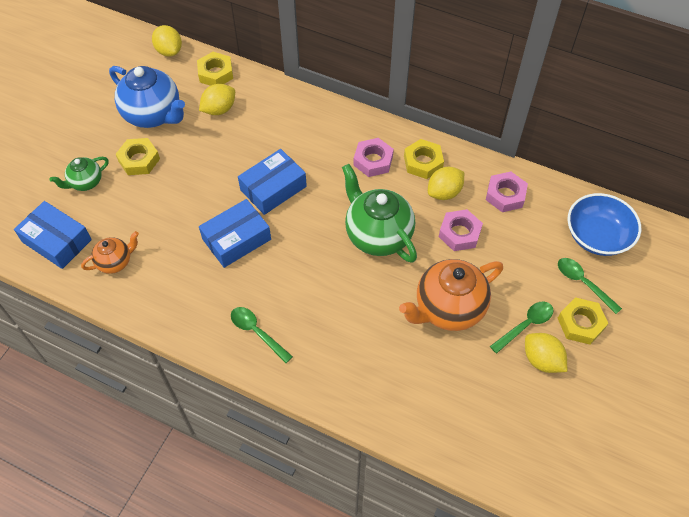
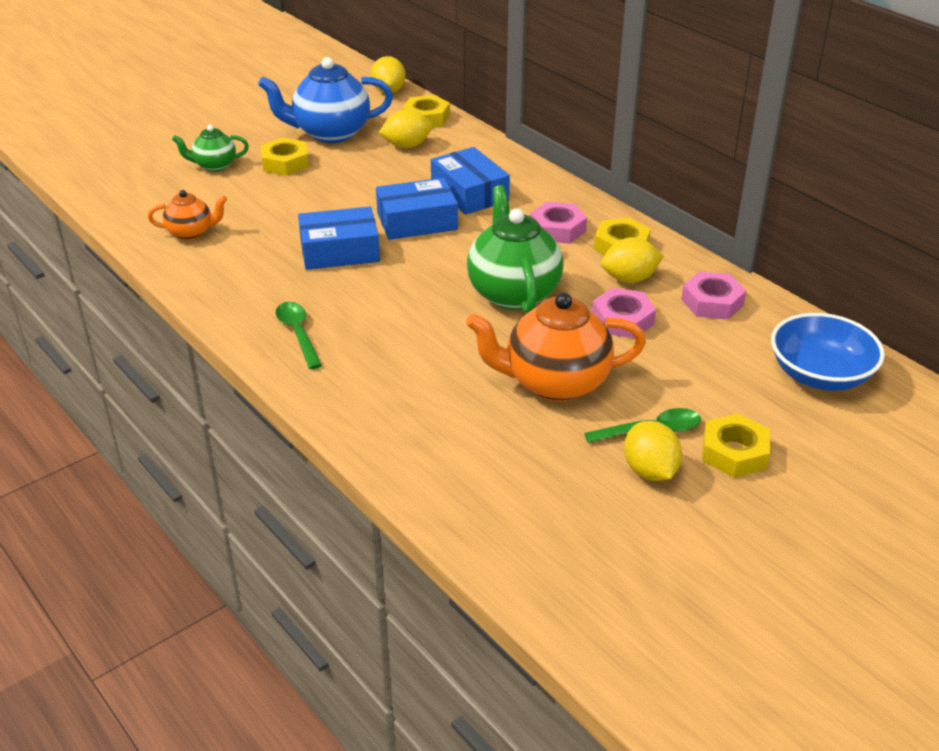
camera: 25 degrees right, 20 degrees down
(57, 241) = (146, 201): blue box -> blue box (469, 193)
(153, 115) = (330, 133): blue teapot -> blue teapot turned 105 degrees clockwise
(583, 283) = (766, 414): green spoon -> none

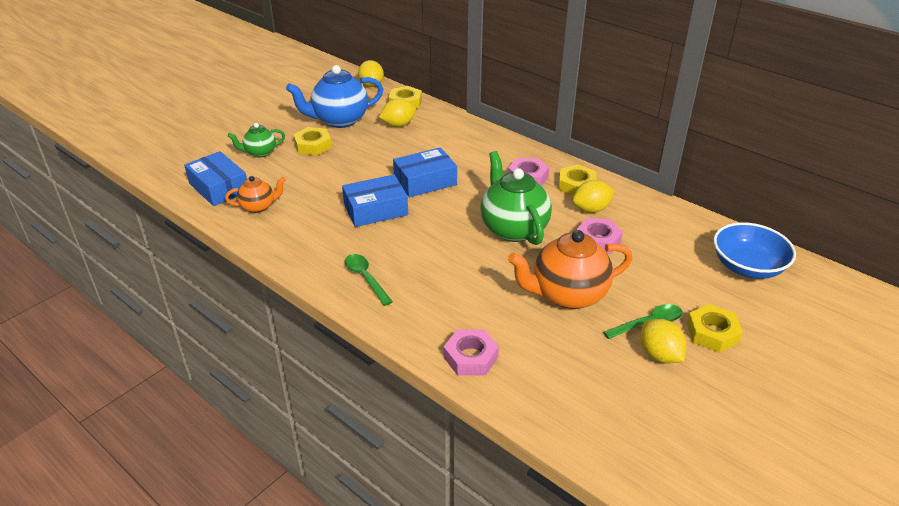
camera: 10 degrees left, 0 degrees up
(469, 193) = (455, 156): blue box -> blue box (219, 187)
(712, 302) = (654, 221): pink nut -> pink nut (470, 357)

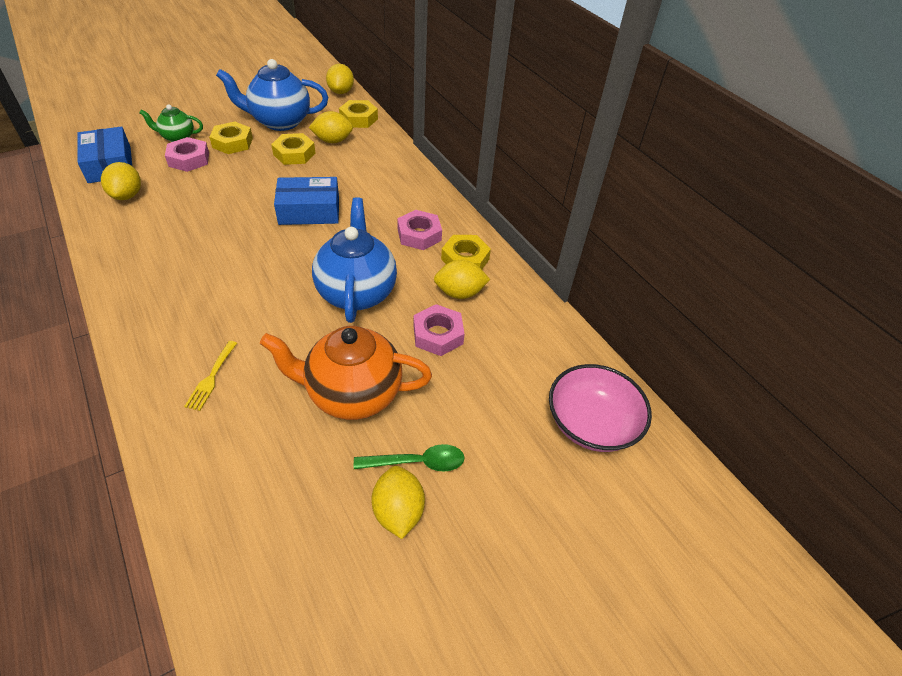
camera: 15 degrees right, 10 degrees up
(258, 207) = (127, 195): orange teapot -> yellow lemon
(365, 278) = (160, 306): green spoon -> none
(375, 209) = (234, 229): blue box -> none
(452, 314) = (211, 378): none -> yellow fork
(470, 357) = (187, 440): pink nut -> pink nut (189, 159)
(513, 228) = (356, 292): green teapot -> blue teapot
(712, 333) = (484, 502): yellow nut -> yellow nut (294, 154)
(747, 267) = (591, 423): blue bowl -> pink bowl

